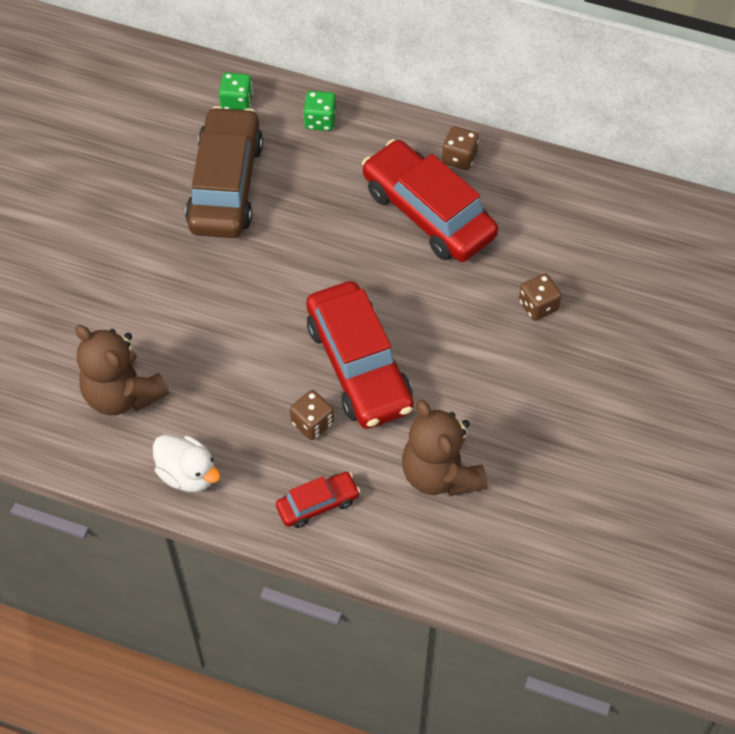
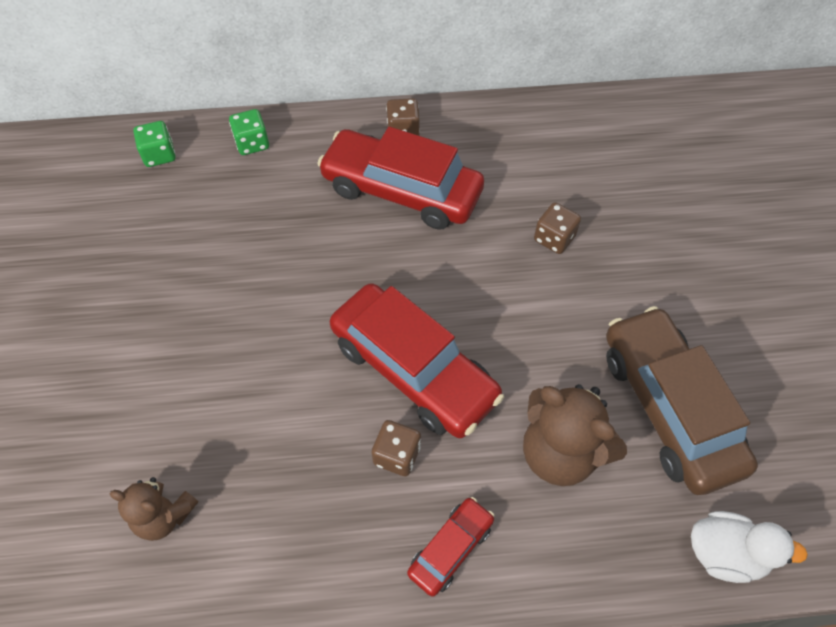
camera: 25 degrees left, 0 degrees up
(122, 394) = (164, 516): brown teddy bear -> brown teddy bear, size x0.61
(188, 474) = (285, 581): white duck -> white duck (725, 553)
(226, 185) = (184, 238): brown car -> brown car (669, 407)

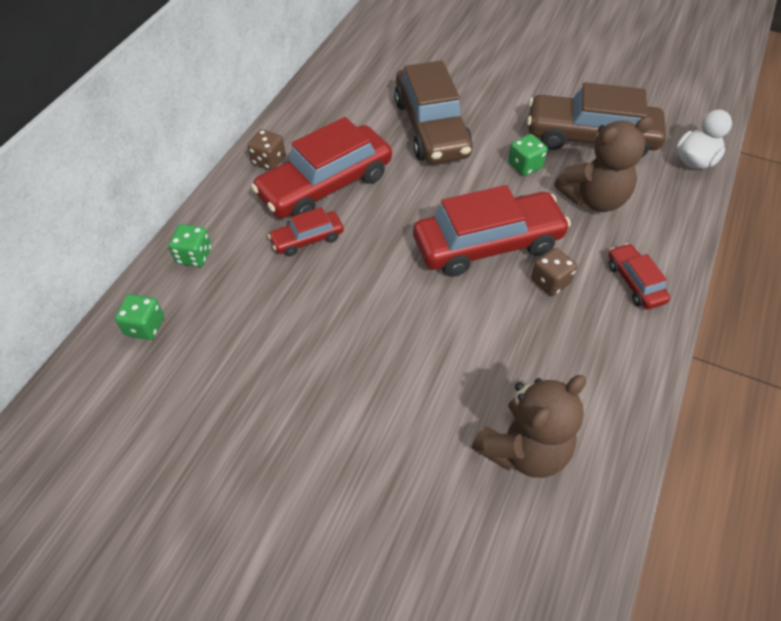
camera: 60 degrees left, 5 degrees down
(164, 516) = (523, 449): brown teddy bear -> brown teddy bear, size x1.63
(322, 213) = (307, 239): none -> red car
(554, 238) = (431, 128): brown dice -> brown car
(563, 355) = (525, 165): none -> green dice

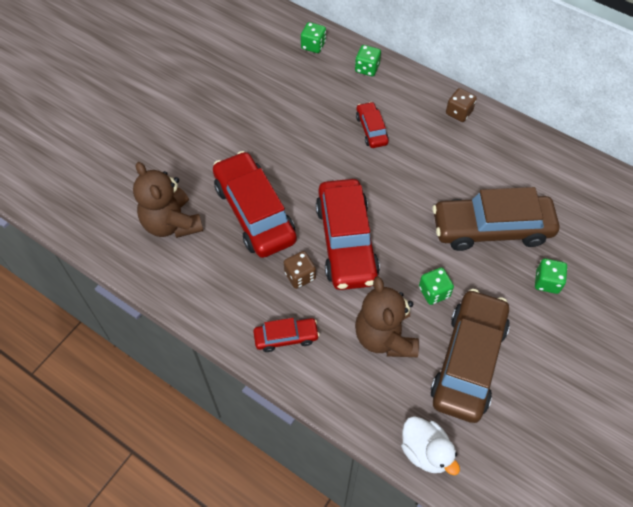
camera: 100 degrees right, 5 degrees up
(325, 185) = (426, 145): red car -> red car (254, 212)
(482, 90) = (547, 282): none -> green dice

